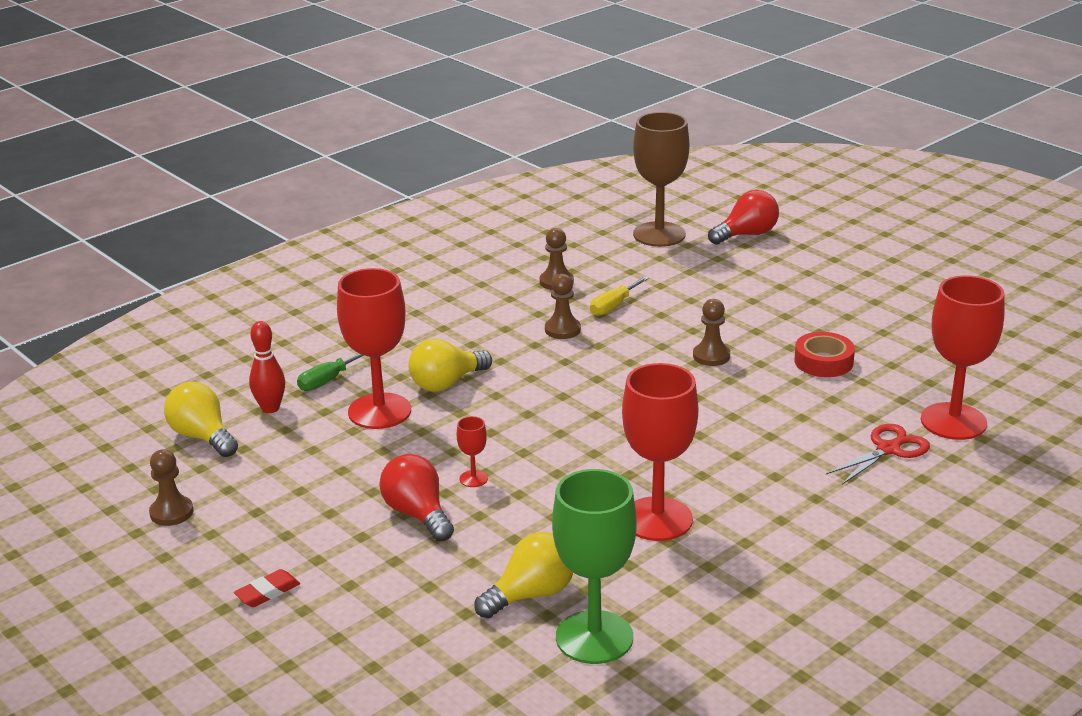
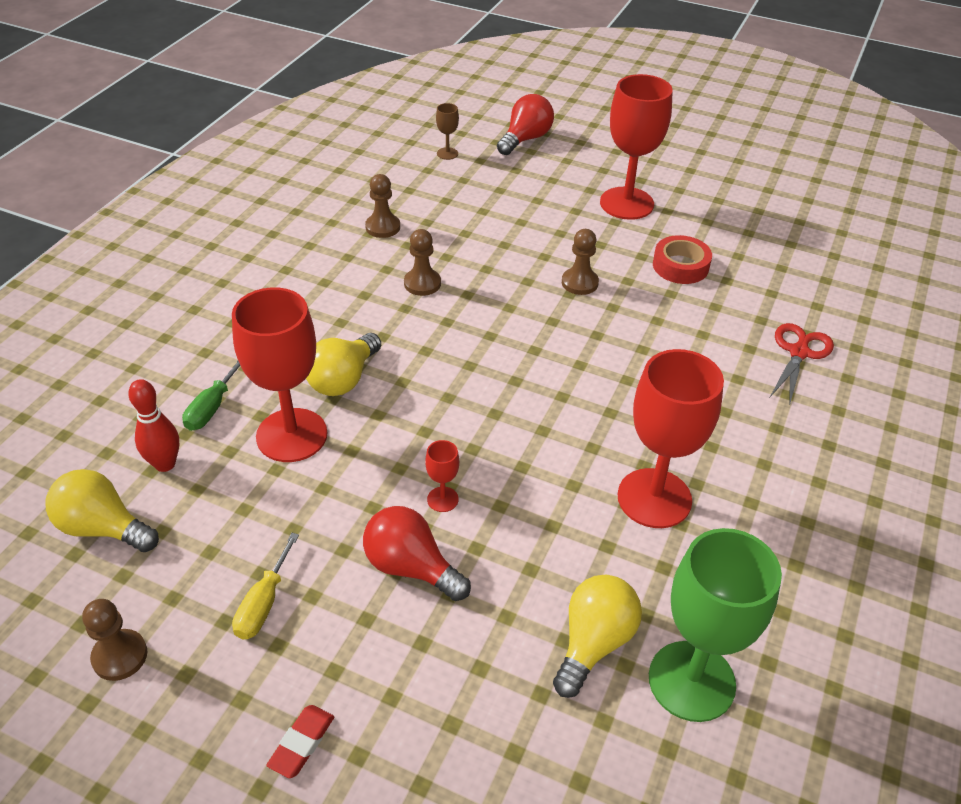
camera: 25 degrees left, 15 degrees up
(613, 306) = (454, 244): yellow screwdriver -> yellow screwdriver (263, 603)
(659, 234) = (447, 153): brown goblet -> brown goblet, size x0.42
(953, 421) = (829, 307): red goblet -> red goblet (626, 203)

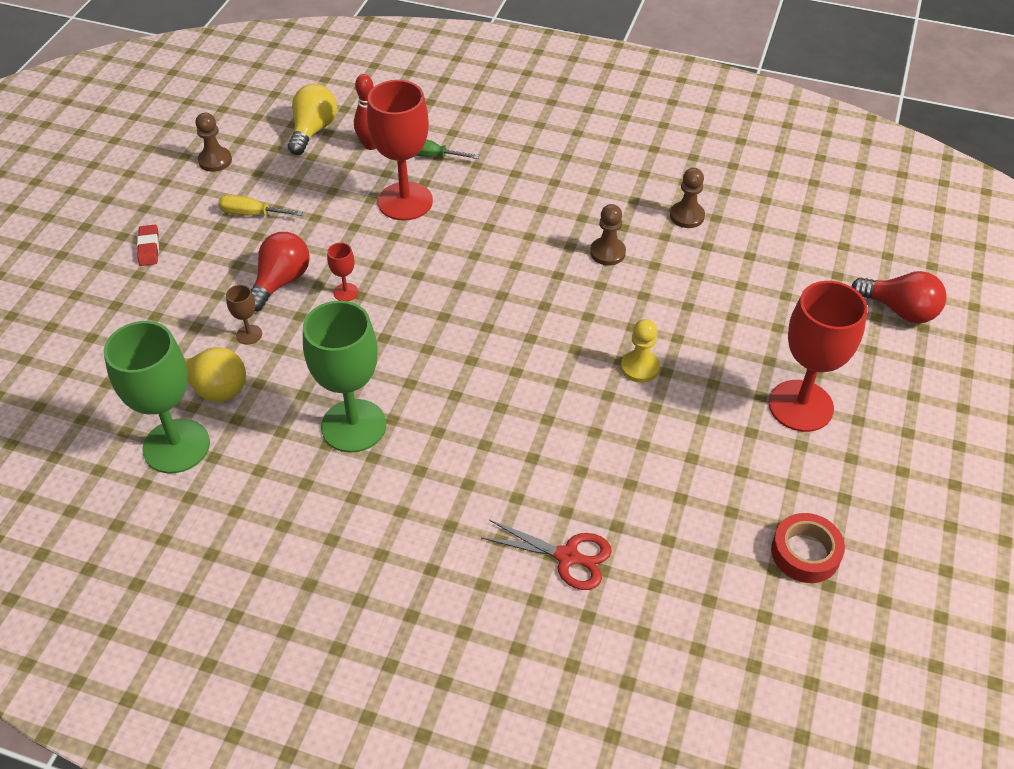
camera: 85 degrees right, 5 degrees up
(302, 743) = (149, 248): red eraser -> red eraser turned 60 degrees clockwise
(343, 379) = (470, 220): yellow light bulb -> none
(447, 153) = (838, 248): brown goblet -> brown goblet (249, 334)
(579, 283) = (640, 367): brown pawn -> yellow pawn
(654, 498) = (353, 426): red goblet -> green goblet
(680, 266) = (694, 454): red tape -> red tape (805, 553)

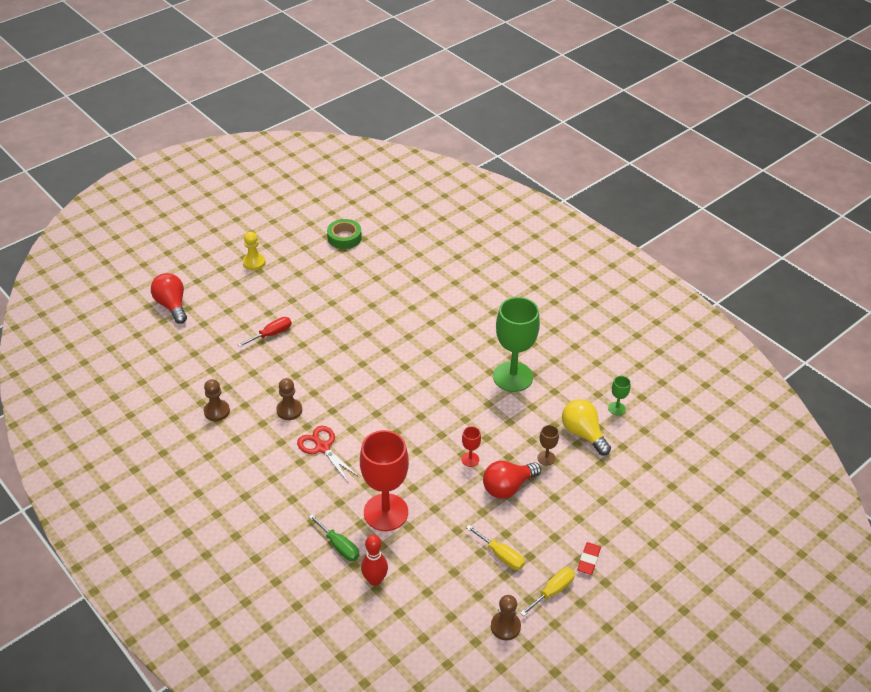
camera: 150 degrees left, 5 degrees down
(176, 446) = (616, 408): green goblet -> green goblet, size x0.42
(178, 206) = (553, 591): none -> yellow screwdriver
(313, 130) = (410, 620): yellow light bulb -> none
(568, 557) = (448, 278): red scissors -> red scissors (322, 447)
(640, 367) = (337, 339): yellow pawn -> yellow pawn (254, 262)
(730, 332) = (271, 334): none -> red screwdriver
(800, 406) = (278, 287): red goblet -> none
(805, 553) = (344, 238): red tape -> green tape

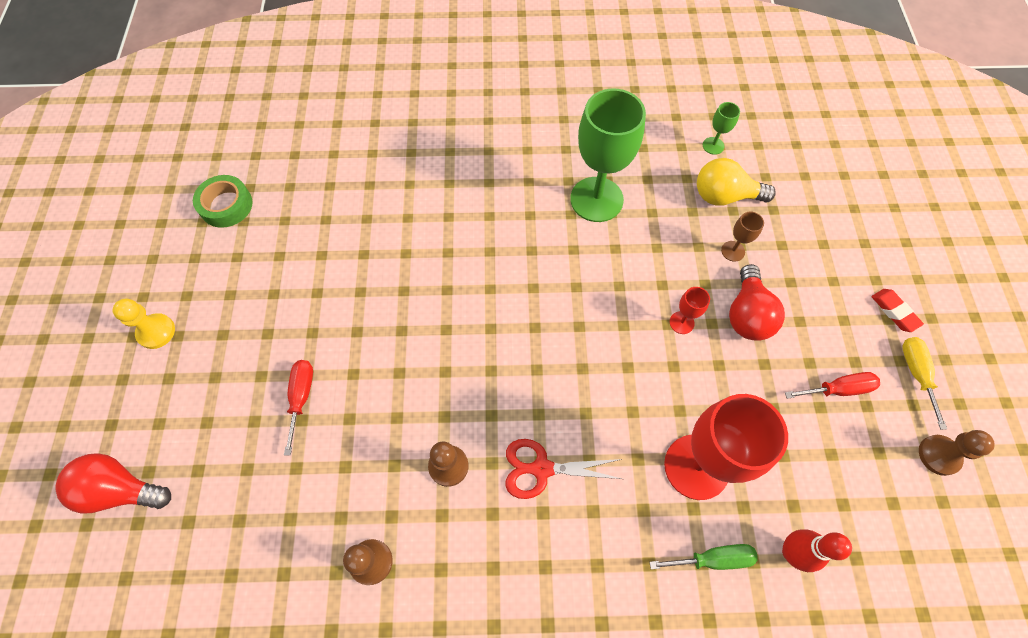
camera: 50 degrees left, 20 degrees up
(501, 555) = (838, 389): yellow screwdriver -> red screwdriver

